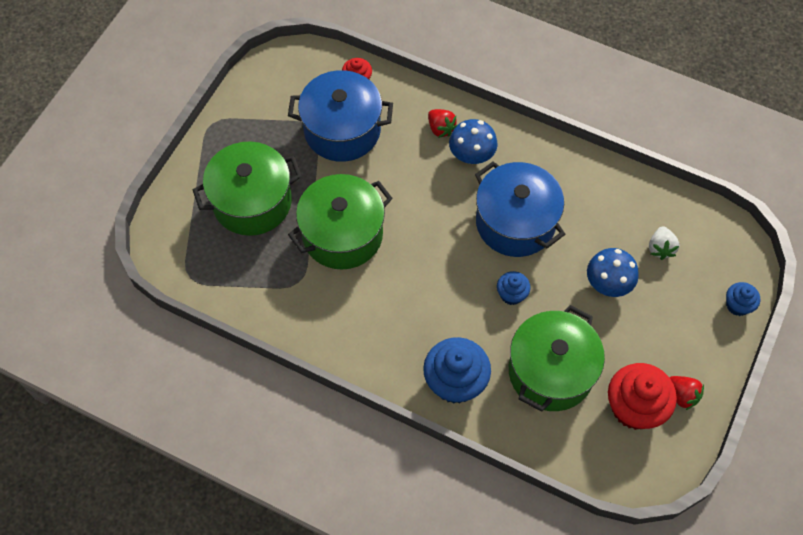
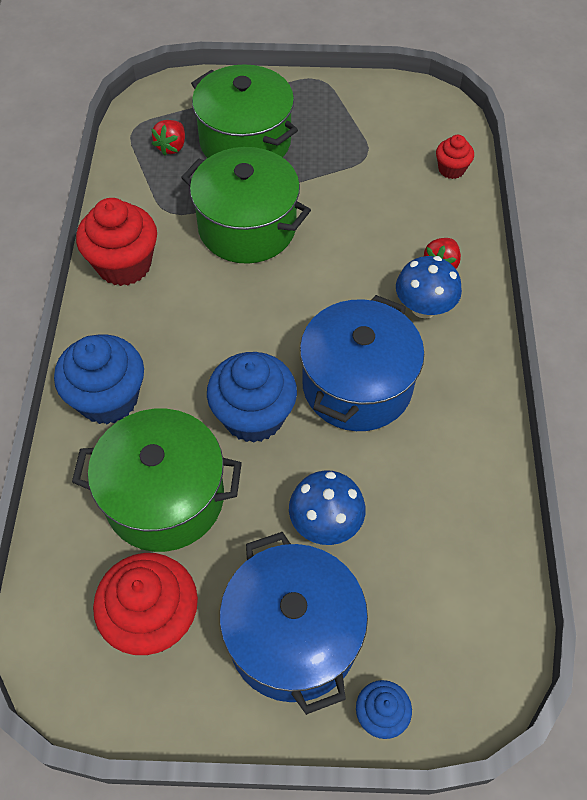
camera: 65 degrees right, 5 degrees down
(335, 332) = (124, 265): none -> red cupcake
(342, 130) = (378, 180): blue pot -> blue pot (293, 636)
(511, 294) = (253, 416): blue cupcake -> blue cupcake, size x1.90
(660, 248) = (417, 572): white strawberry -> none
(682, 395) = (197, 679): red strawberry -> red strawberry (172, 147)

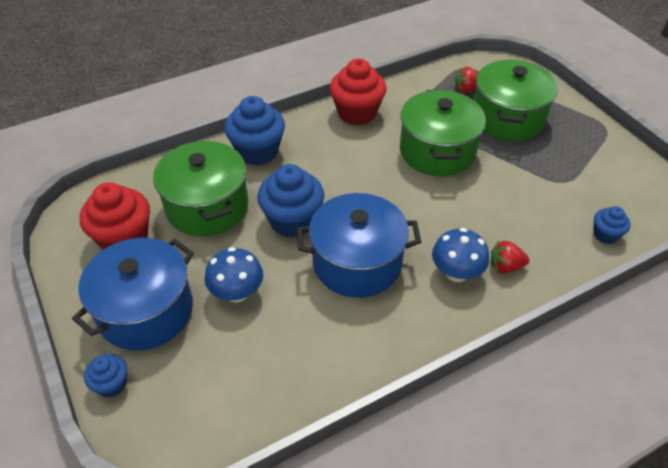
camera: 60 degrees right, 10 degrees down
(451, 169) = (605, 235): red cupcake -> blue cupcake

